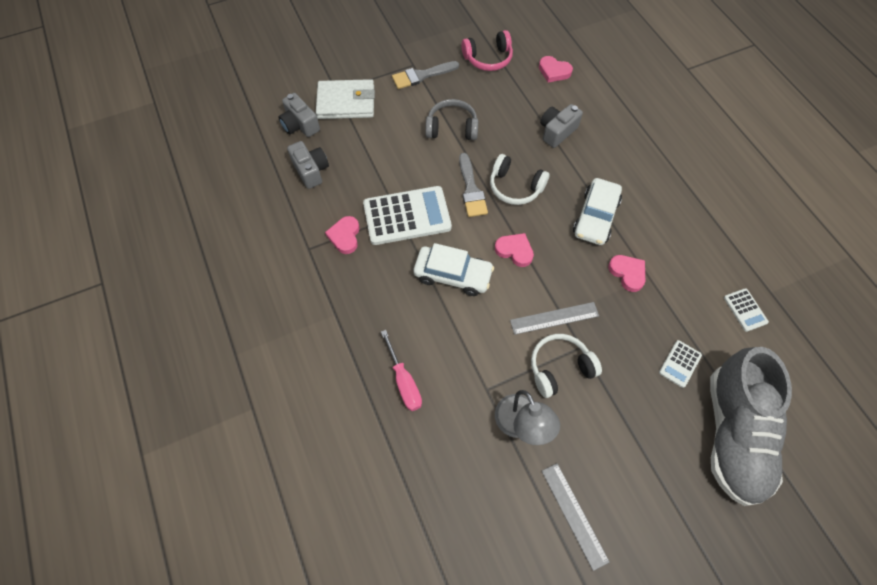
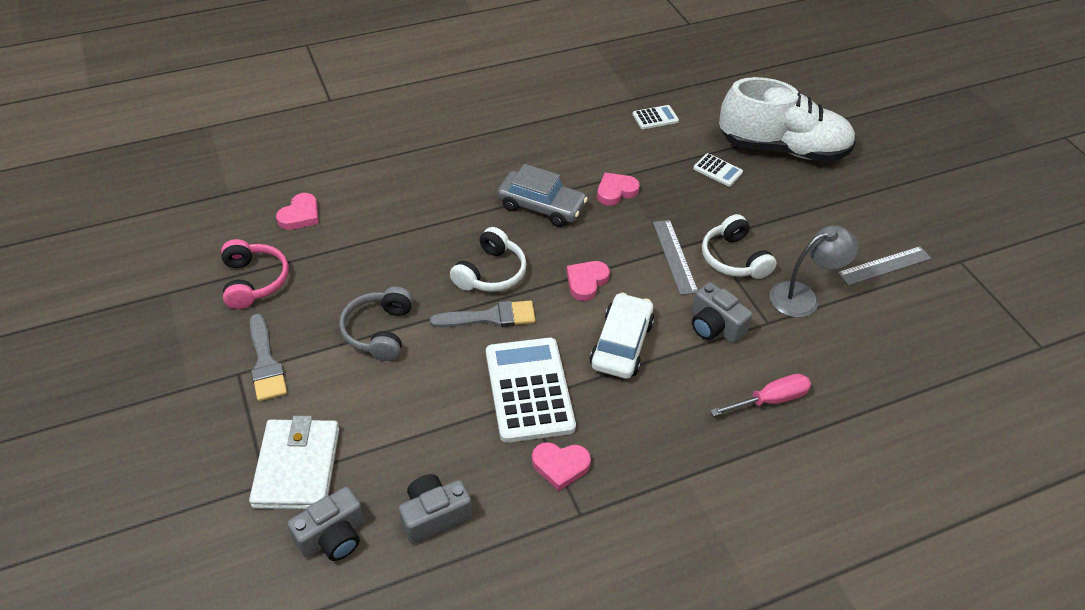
camera: 90 degrees left, 15 degrees down
(557, 132) = (407, 224): grey camera -> grey camera (714, 326)
(595, 217) = (541, 206): white car -> grey car
(733, 434) = (782, 149): grey shoe -> white shoe

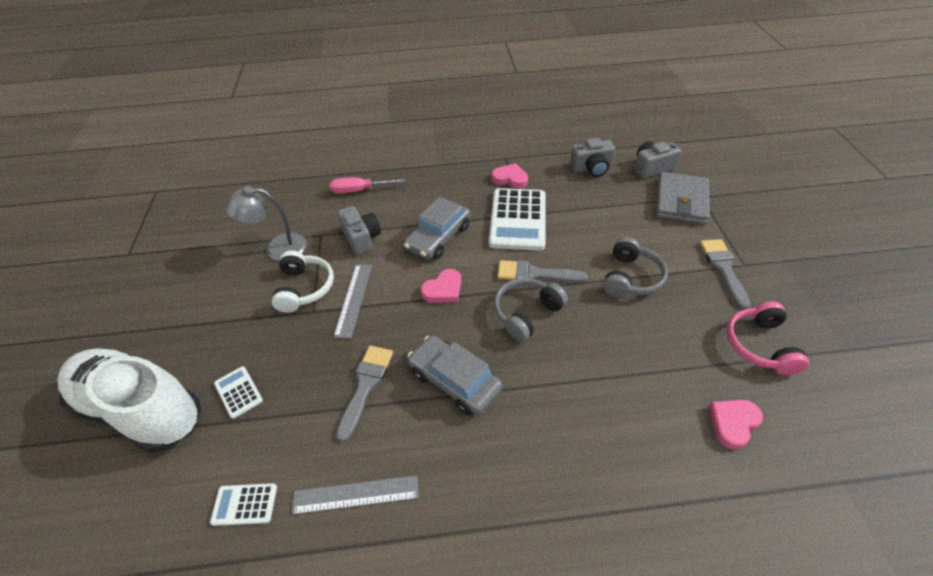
camera: 160 degrees left, 0 degrees up
(297, 467) = (681, 201): white wallet -> grey wallet
(491, 273) = (526, 313): white headphones -> grey headphones
(616, 191) = (366, 385): pink heart -> grey brush
(621, 344) = (438, 237): white car -> grey car
(884, 266) = (190, 260): grey ruler -> grey ruler (356, 494)

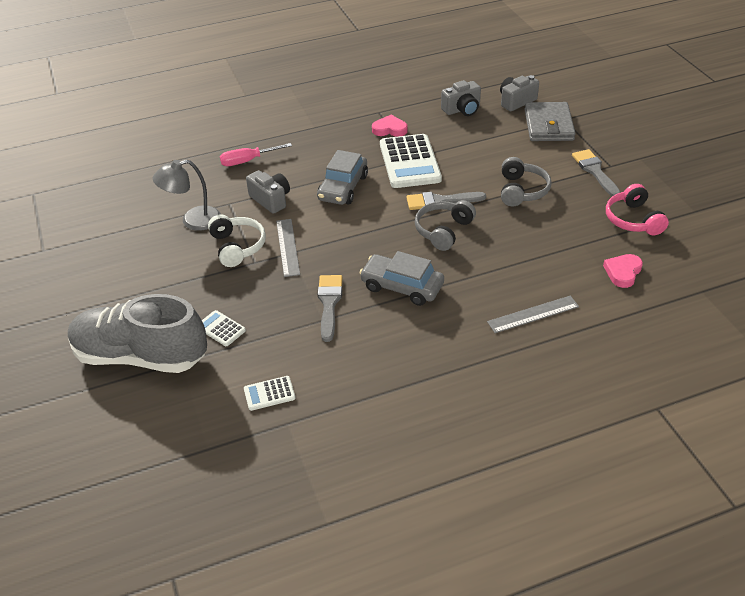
camera: 15 degrees left, 5 degrees down
(141, 409) = (141, 356): white shoe -> grey shoe
(356, 494) = (355, 370): grey ruler -> grey ruler (533, 314)
(443, 290) = (365, 226): pink heart -> none

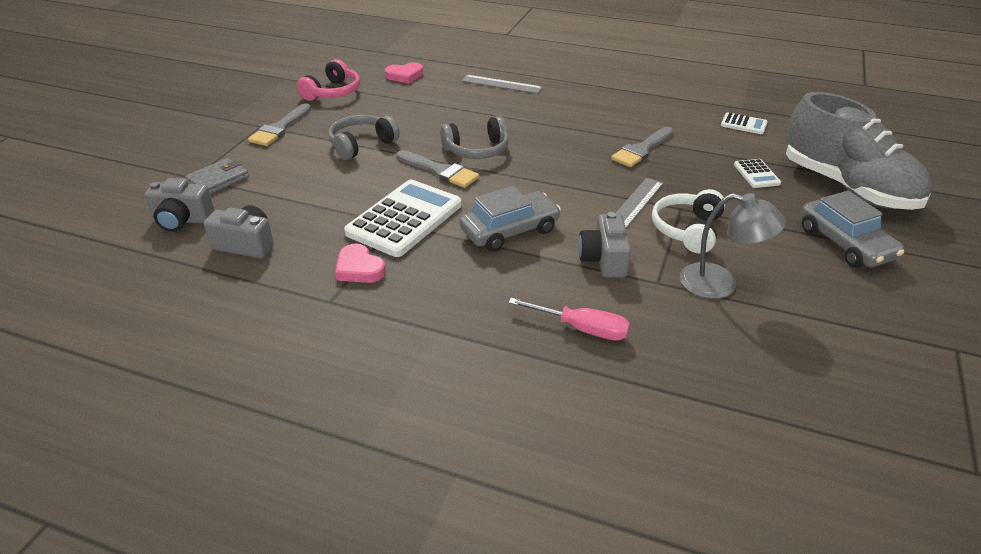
camera: 140 degrees left, 5 degrees down
(402, 287) = (568, 134): grey car -> grey car (845, 243)
(548, 125) = (218, 180): grey wallet -> grey wallet, size x0.64

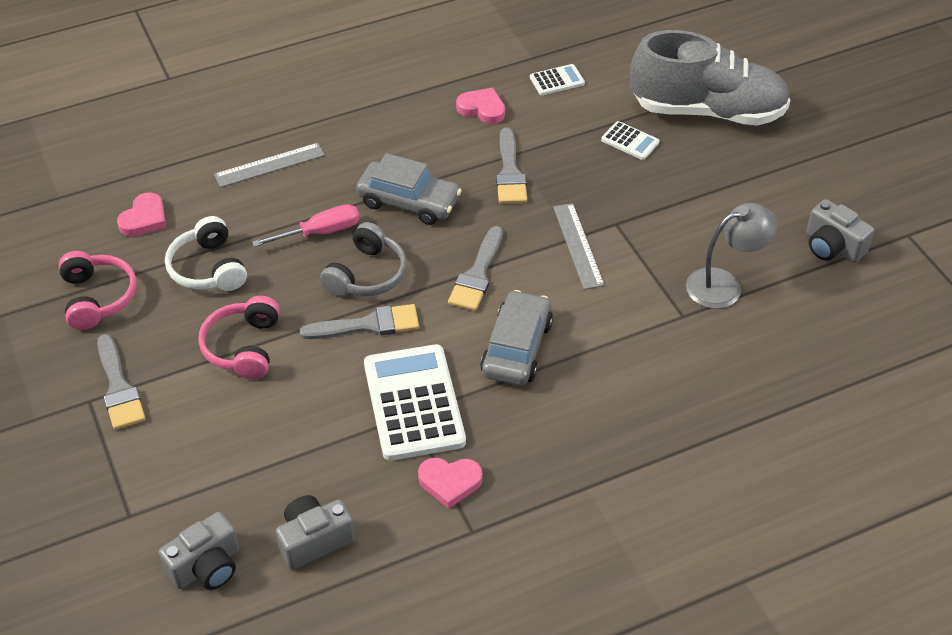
camera: 45 degrees left, 10 degrees up
(218, 180) = (162, 497): grey wallet -> none
(361, 145) = (243, 347): grey headphones -> pink headphones
(543, 184) = (477, 274): none -> grey brush
(583, 329) = (683, 401): pink screwdriver -> pink screwdriver (321, 232)
(604, 260) = (622, 323): grey camera -> grey camera (832, 247)
(669, 115) = (482, 109): none -> pink heart
(687, 230) = (646, 245): white headphones -> white headphones (208, 268)
(845, 243) = (762, 179): grey car -> grey car (409, 201)

